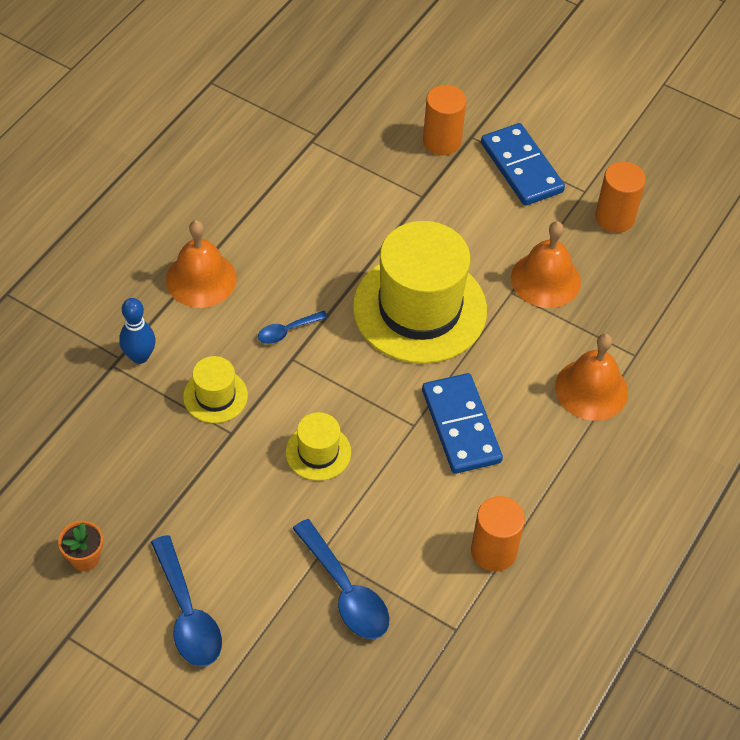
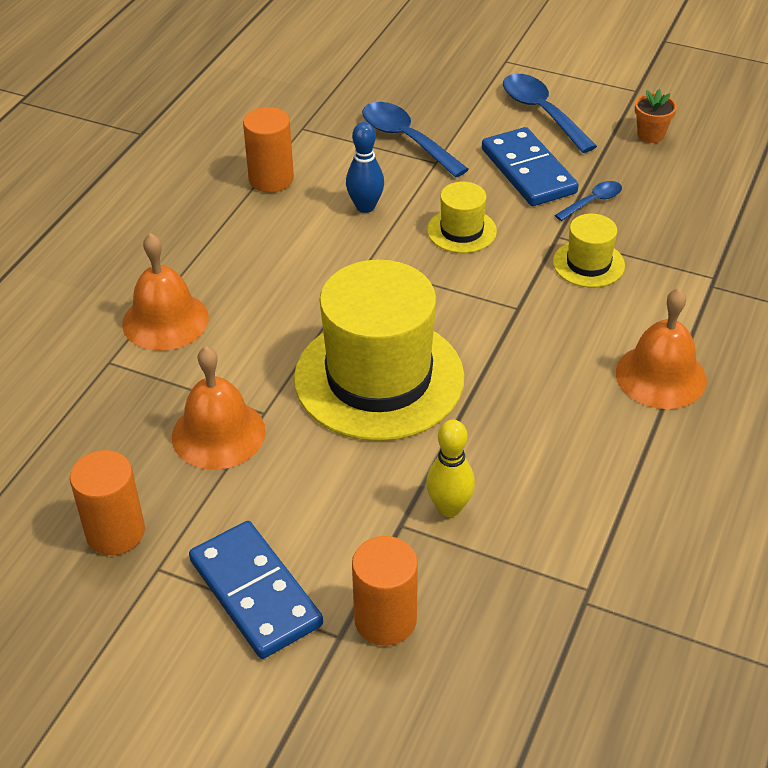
camera: 175 degrees right, 10 degrees down
(139, 356) = (689, 288): blue bowling pin -> blue bowling pin (365, 207)
(287, 331) = (533, 334): blue spoon -> blue spoon (593, 201)
(387, 202) = (449, 507): none -> yellow bowling pin
(460, 426) = (314, 269): blue domino -> blue domino (528, 171)

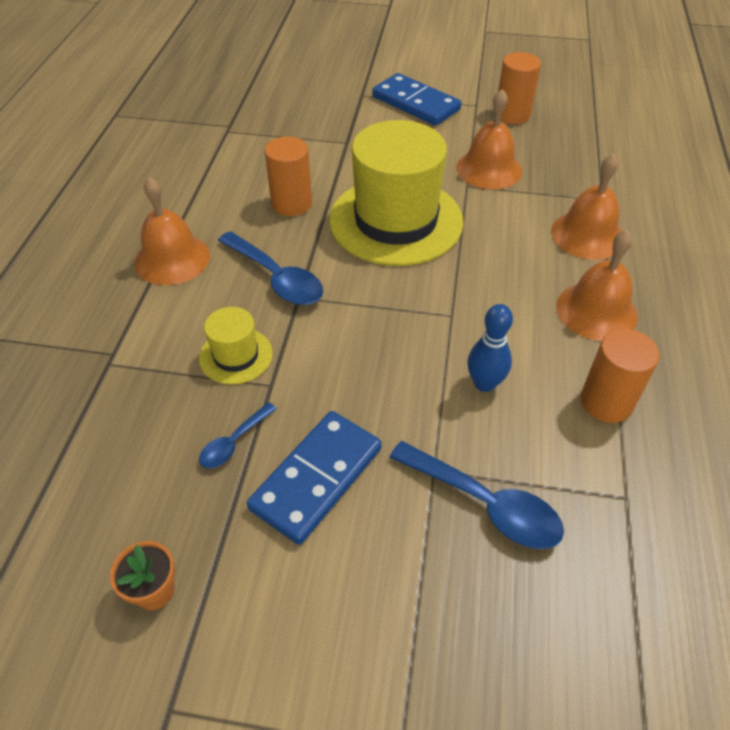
camera: 165 degrees right, 5 degrees up
(221, 245) = (596, 311): none -> orange bell
(385, 620) = (339, 103): orange cylinder -> orange cylinder (291, 204)
(449, 507) = (319, 154): yellow bowling pin -> none
(461, 231) = (372, 372): yellow hat -> none
(528, 171) = (316, 478): blue domino -> blue domino turned 75 degrees clockwise
(541, 112) = (317, 609): blue spoon -> blue spoon (277, 278)

